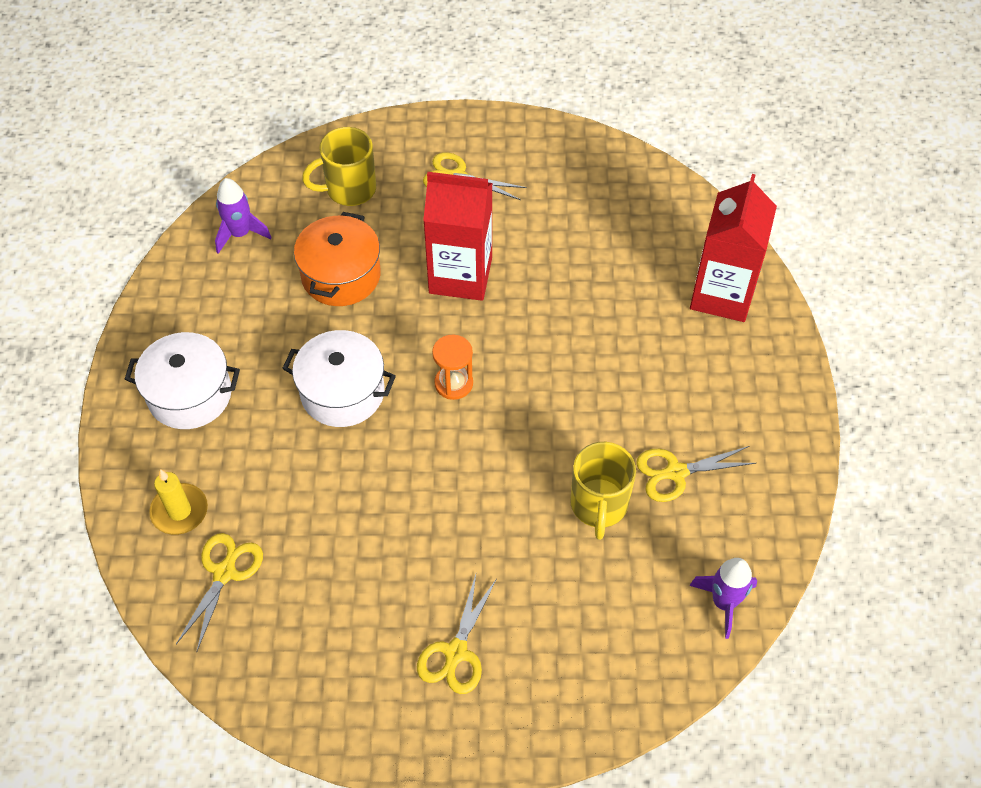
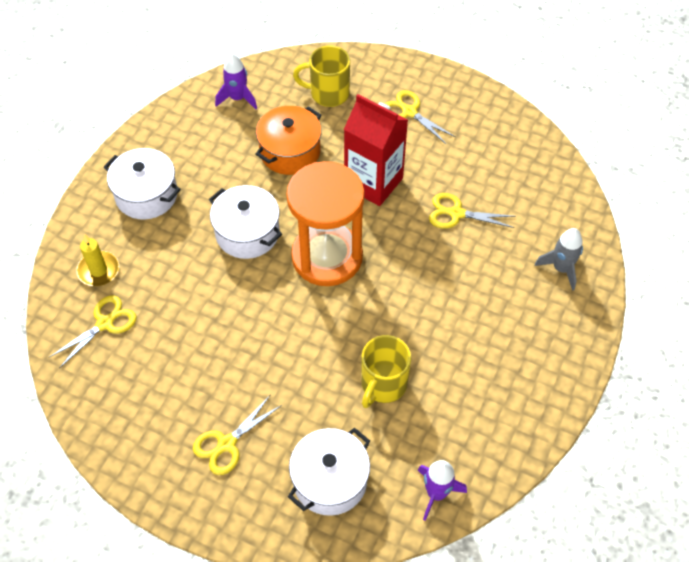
camera: 25 degrees right, 0 degrees up
(453, 383) = (327, 257): orange hourglass -> orange hourglass, size x2.36
(599, 641) = (330, 480): none -> white pot
(676, 472) = (453, 385): yellow scissors -> yellow scissors (456, 213)
(722, 294) = (561, 268): red carton -> grey rocket

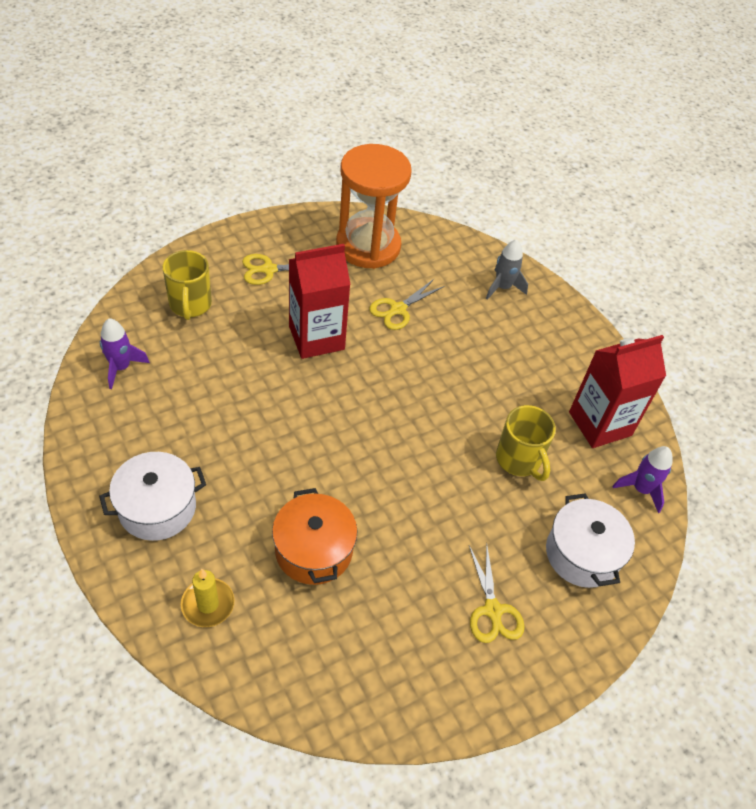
camera: 60 degrees left, 5 degrees down
(105, 323) = (277, 636): yellow scissors -> none
(247, 233) = (282, 456): white pot -> none
(290, 152) = (225, 370): orange pot -> orange pot (314, 550)
(327, 257) = (362, 416): orange hourglass -> orange hourglass (368, 246)
(328, 93) = (190, 305): yellow mug -> yellow mug turned 45 degrees counterclockwise
(479, 425) = (600, 424): none -> red carton

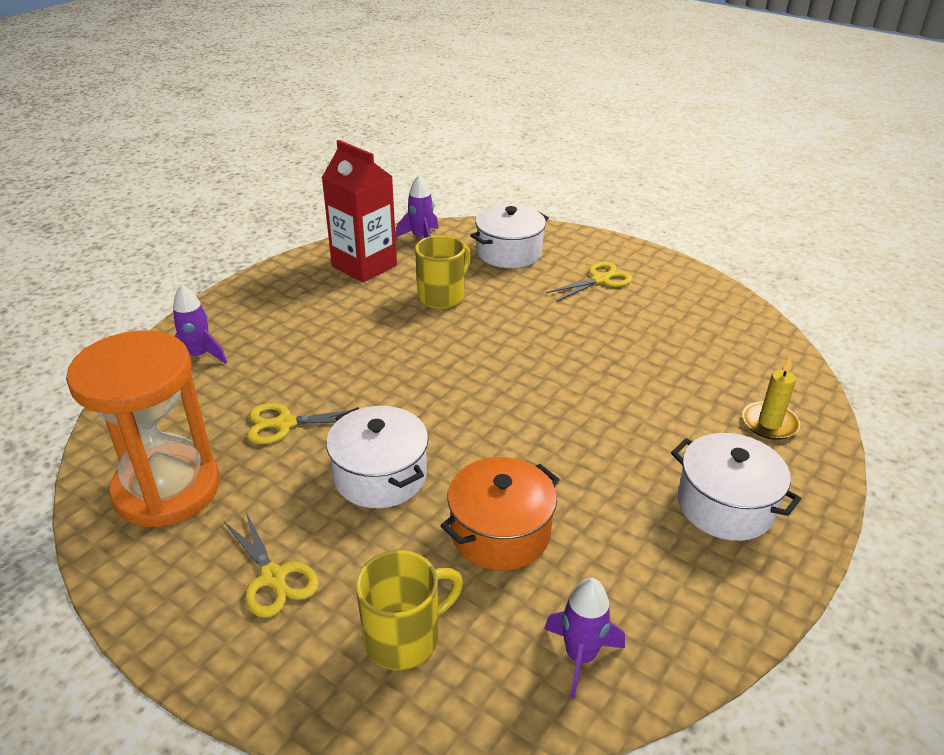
camera: 110 degrees left, 15 degrees down
(314, 550) = (650, 380): orange pot -> orange pot (500, 532)
(316, 338) = (380, 476): red carton -> white pot
(398, 309) = (285, 423): yellow scissors -> yellow scissors turned 150 degrees clockwise
(502, 287) = (199, 356): grey rocket -> purple rocket

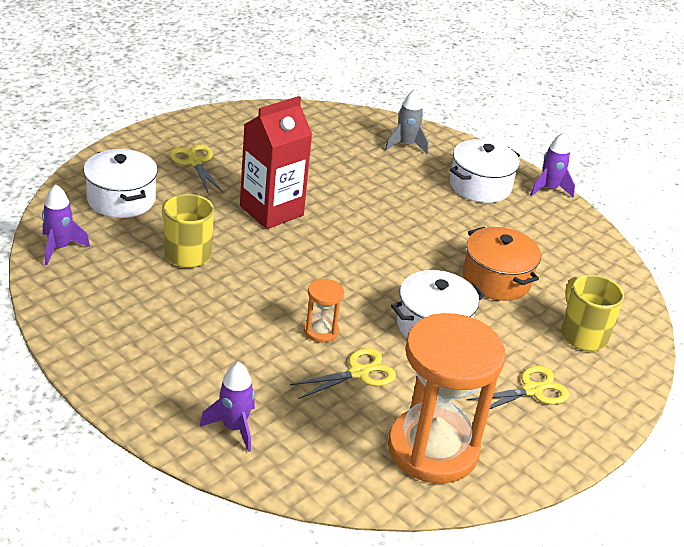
camera: 85 degrees left, 0 degrees up
(285, 423) = (358, 373): yellow scissors -> yellow scissors turned 120 degrees counterclockwise
(348, 391) = (321, 331): none -> orange hourglass
(364, 266) = (100, 295): red carton -> red carton (271, 211)
(580, 656) = (593, 269): purple rocket -> purple rocket (549, 189)
(769, 423) = (405, 145): yellow candle -> grey rocket

